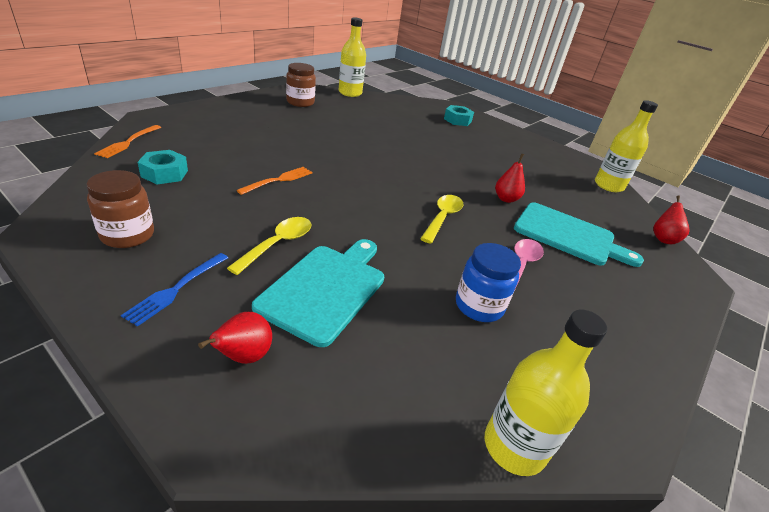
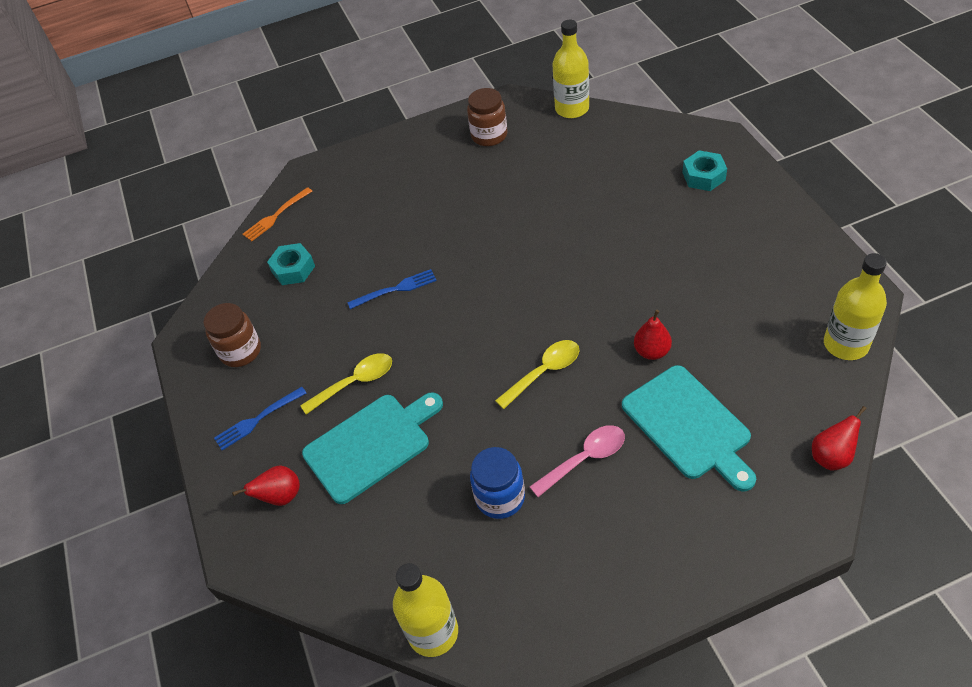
camera: 40 degrees right, 15 degrees up
(278, 180) = (395, 289): orange fork -> blue fork

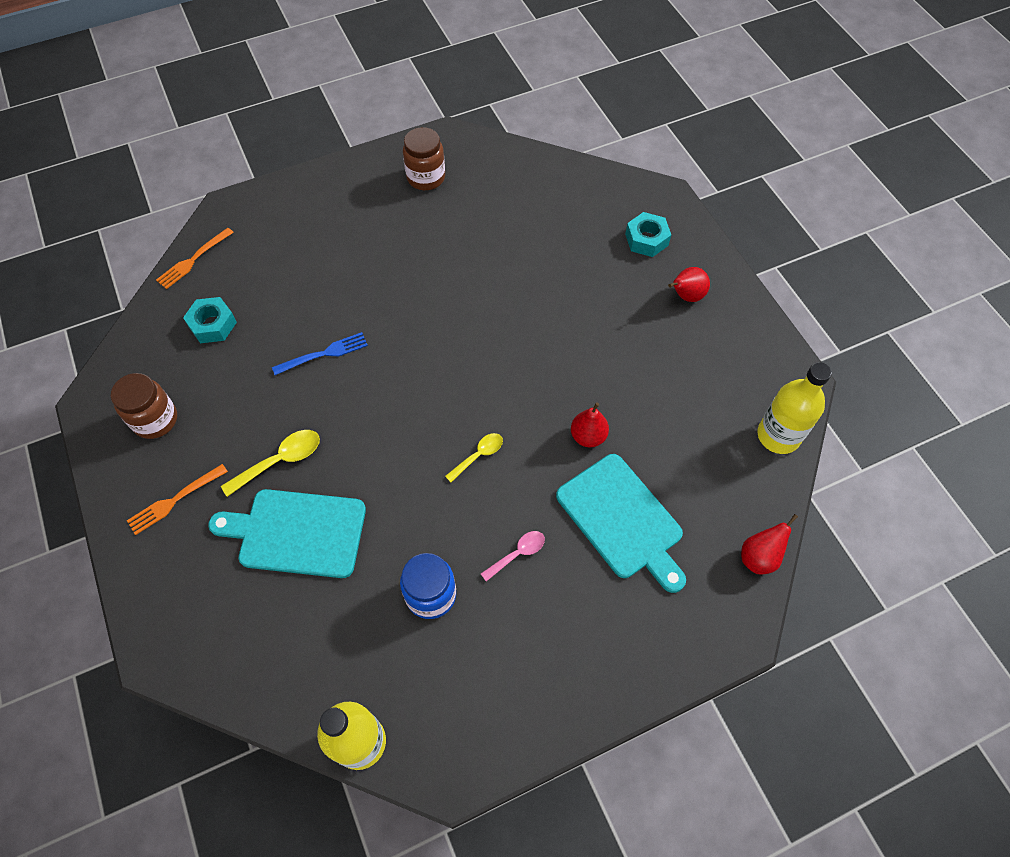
camera: 10 degrees left, 10 degrees up
(258, 419) = (175, 500): blue fork -> orange fork
(280, 496) = (200, 589): red pear -> red pear (686, 296)
(371, 445) = (297, 533): turquoise cutting board -> turquoise cutting board turned 135 degrees counterclockwise
(544, 372) = (478, 455): yellow spoon -> yellow spoon, size x0.66
(572, 109) = (513, 151): yellow bottle -> none
(585, 459) = (517, 553): pink spoon -> pink spoon, size x0.66

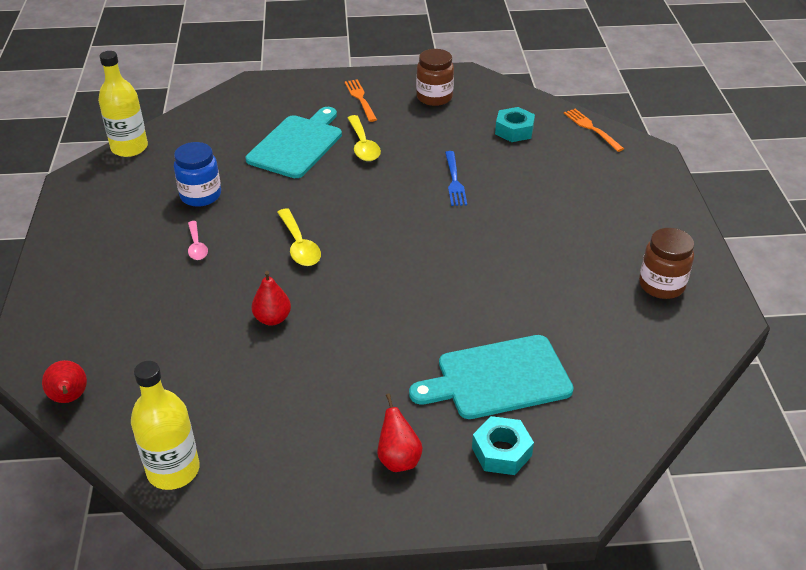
camera: 110 degrees right, 20 degrees down
(478, 455) = (299, 245): yellow spoon -> yellow spoon, size x1.51
(622, 520) = (177, 316): turquoise cutting board -> turquoise cutting board (498, 378)

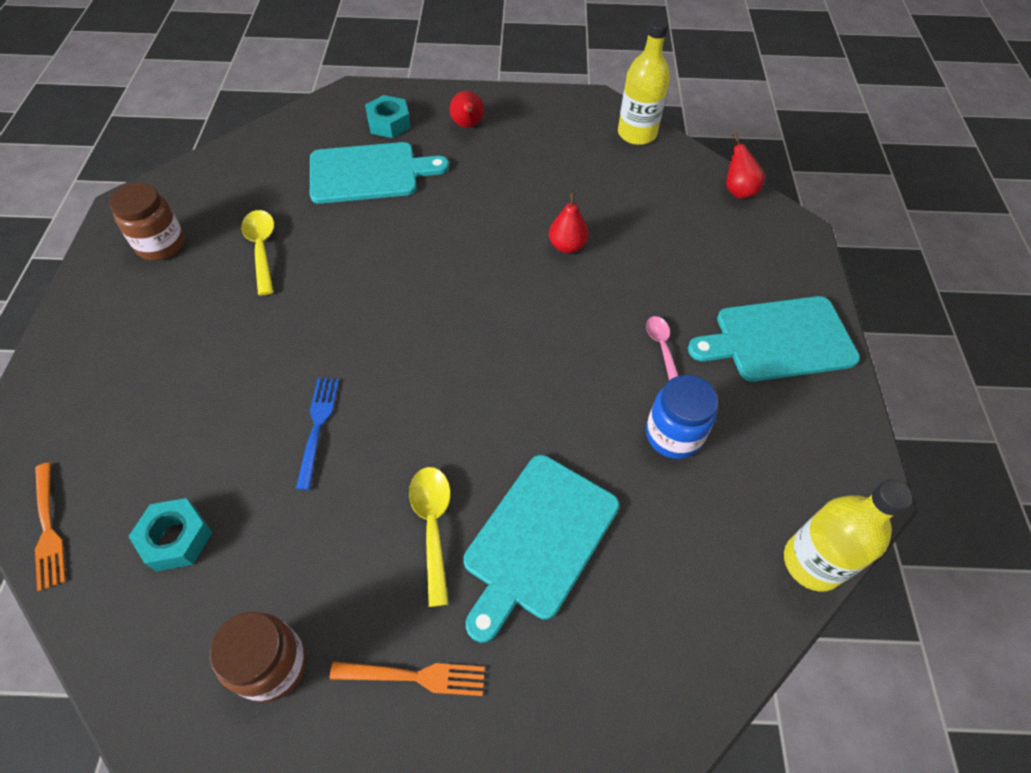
camera: 175 degrees left, 15 degrees up
(93, 258) = (779, 339): none -> turquoise cutting board
(299, 245) = (538, 335): yellow spoon -> yellow spoon (262, 249)
(360, 99) = (414, 676): orange fork -> orange fork turned 75 degrees counterclockwise

